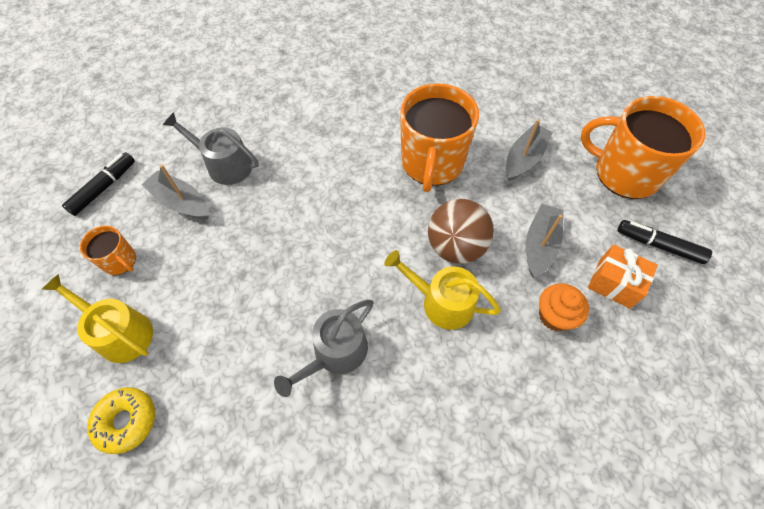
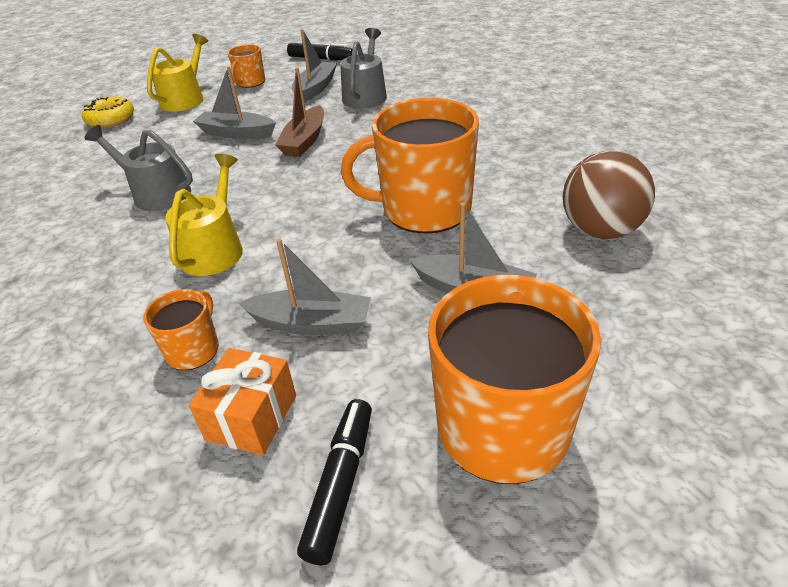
camera: 80 degrees right, 20 degrees down
(244, 279) = (236, 133): none -> grey boat
(291, 223) = (304, 141): none -> brown boat
(455, 246) = (295, 248): brown ball -> brown ball (600, 230)
(554, 316) = (193, 350): orange cupcake -> orange mug

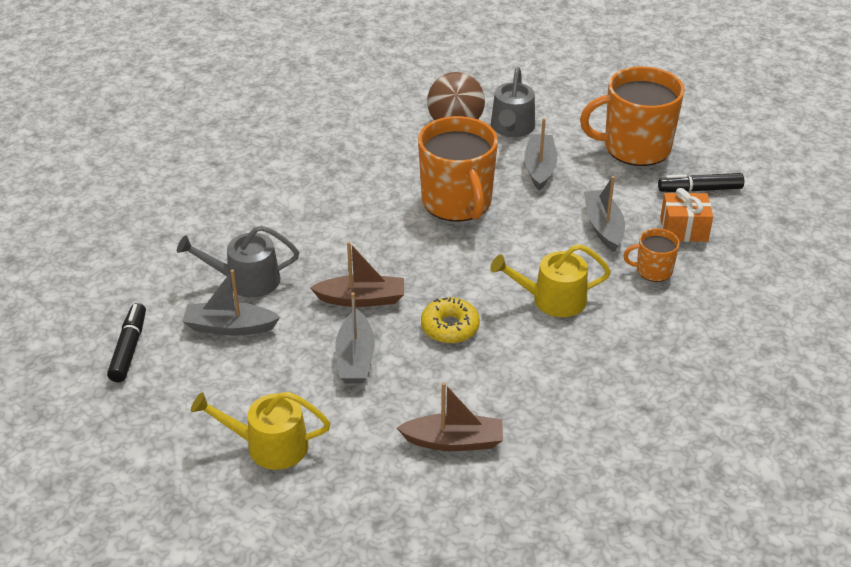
camera: 110 degrees left, 0 degrees up
(105, 166) = (454, 441): none -> brown boat
(111, 119) = (341, 499): yellow donut -> yellow donut (450, 327)
(156, 193) = (490, 372): grey watering can -> grey watering can (512, 128)
(250, 82) = (211, 396): orange mug -> none

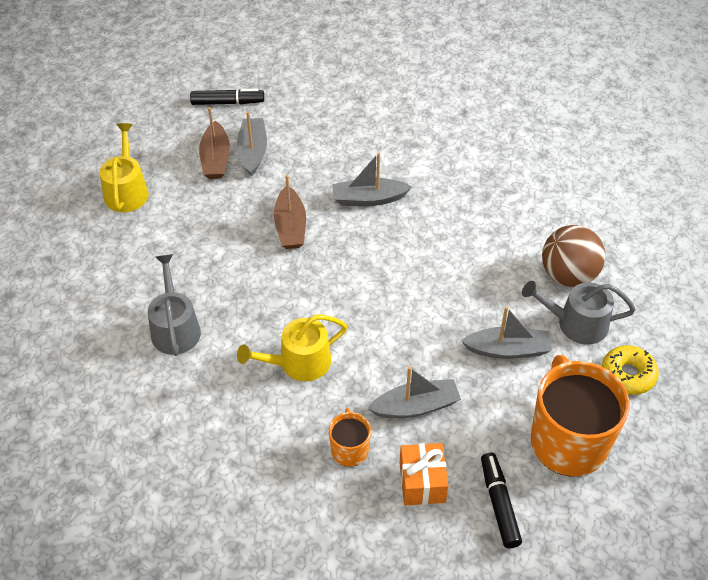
camera: 85 degrees right, 10 degrees up
(246, 280) = (308, 153): grey watering can -> grey watering can (175, 328)
(355, 358) = (219, 229): grey boat -> grey boat (369, 199)
(450, 327) = (257, 288): yellow donut -> yellow donut (628, 375)
(454, 441) = (124, 298): brown boat -> brown boat (215, 159)
(457, 202) = (436, 284): orange mug -> none
(552, 299) = (299, 363): yellow watering can -> yellow watering can turned 105 degrees counterclockwise

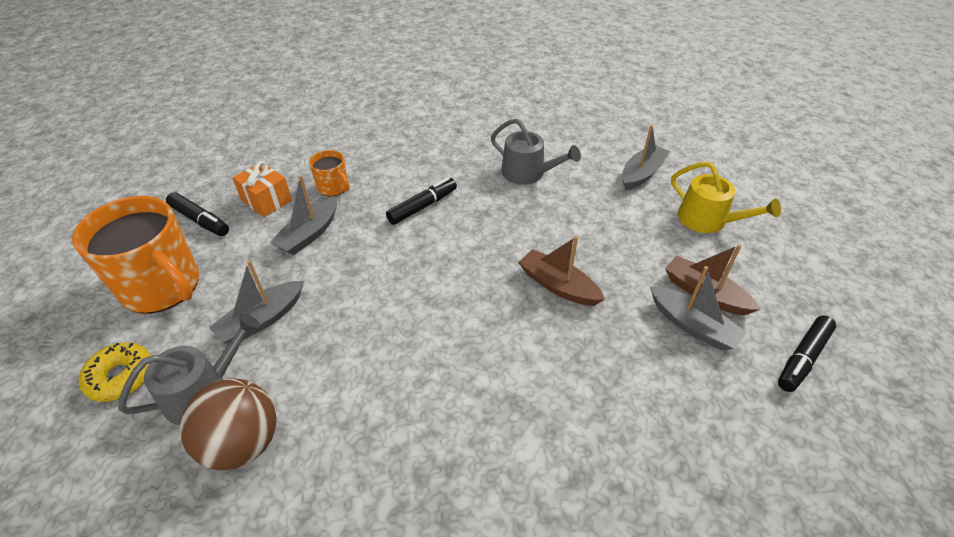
camera: 135 degrees right, 5 degrees down
(299, 363) = (423, 206): yellow watering can -> black marker
(369, 199) = (531, 365): grey boat -> grey boat (641, 174)

